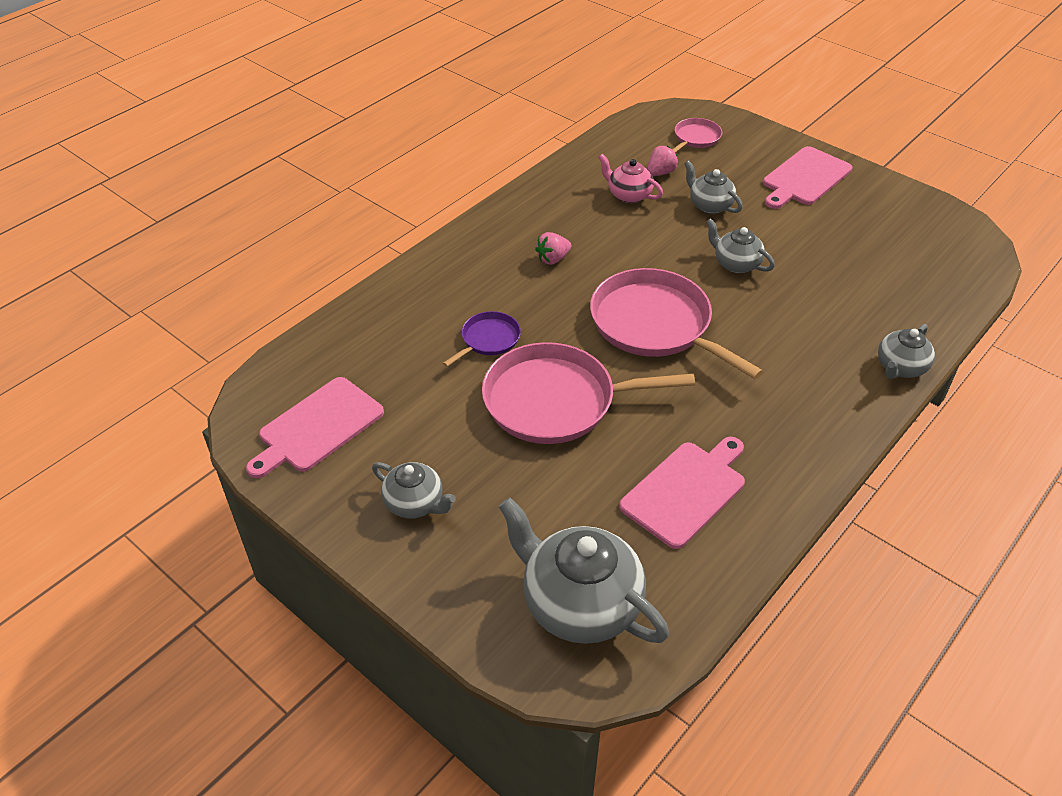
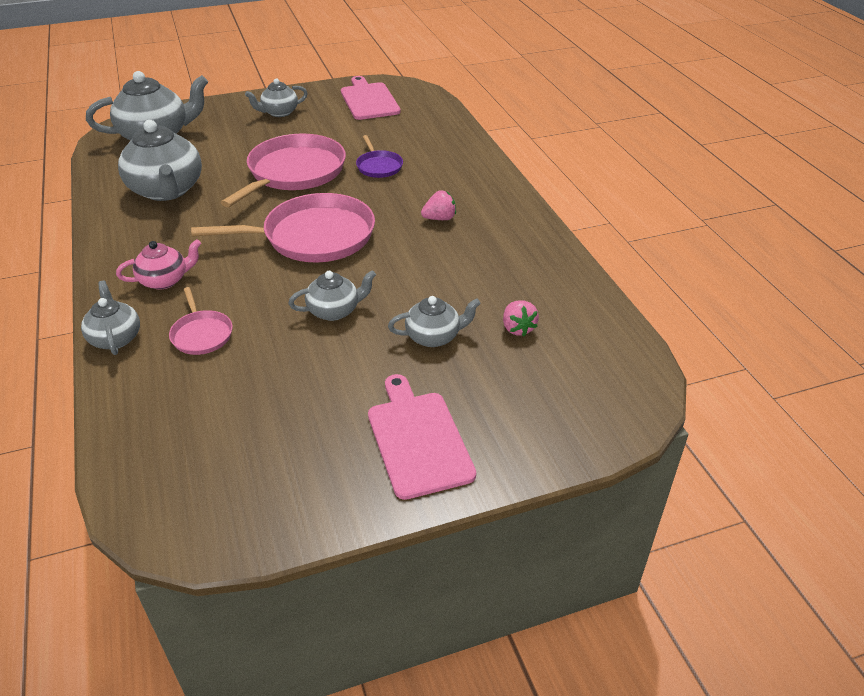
camera: 120 degrees right, 5 degrees down
(553, 259) = (439, 218): pink strawberry -> pink strawberry turned 75 degrees clockwise
(628, 195) = (495, 291): pink teapot -> pink teapot (165, 280)
(686, 491) = (167, 190): pink cutting board -> grey teapot
(695, 138) = (569, 387): pink pan -> pink pan (201, 334)

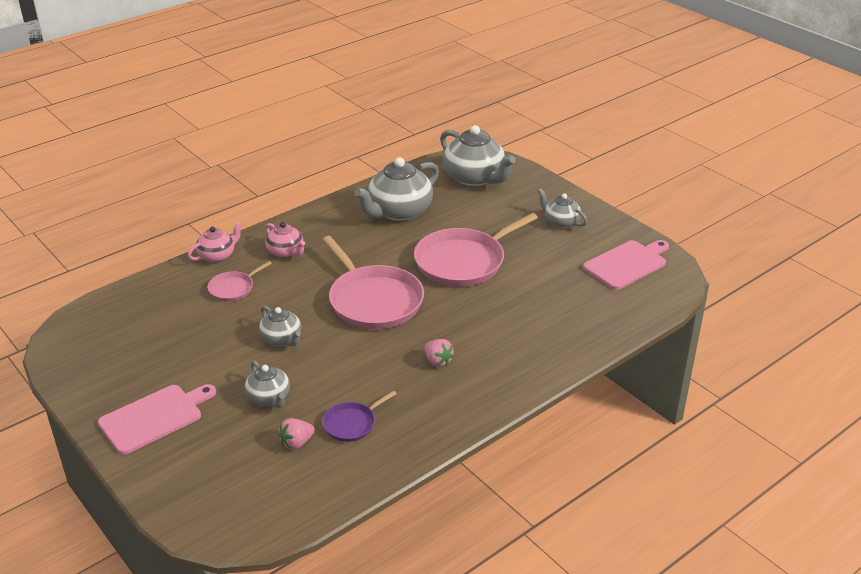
camera: 70 degrees right, 5 degrees down
(115, 338) = (217, 256): grey teapot -> pink teapot
(294, 172) = (463, 262): pink pan -> pink pan turned 135 degrees clockwise
(379, 166) = (504, 304): purple pan -> purple pan (352, 424)

